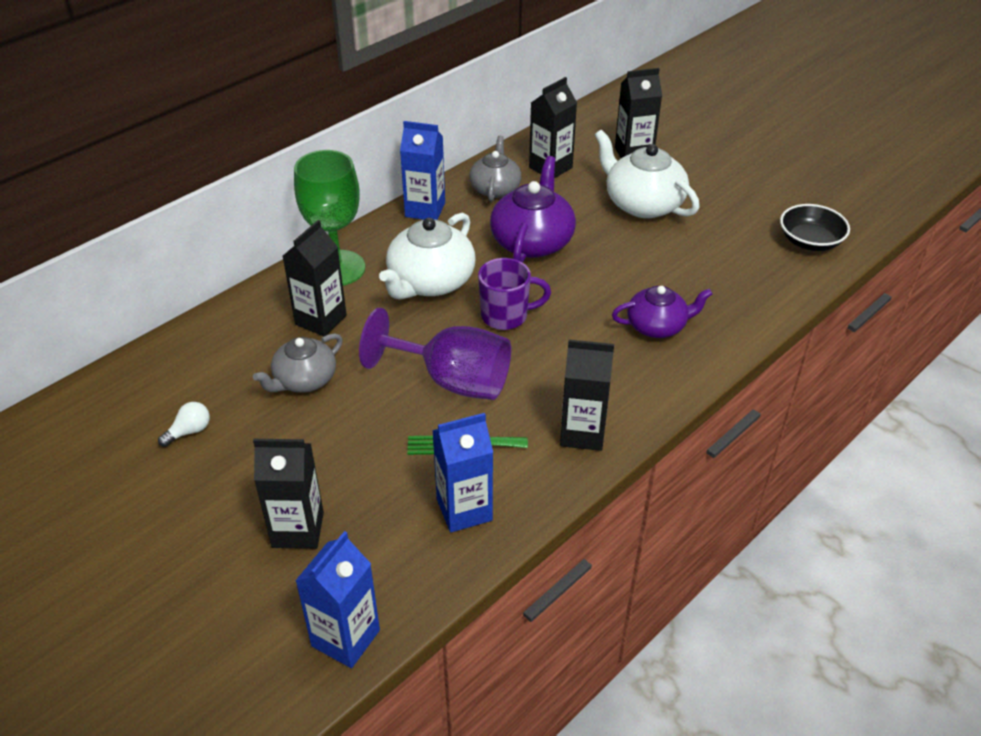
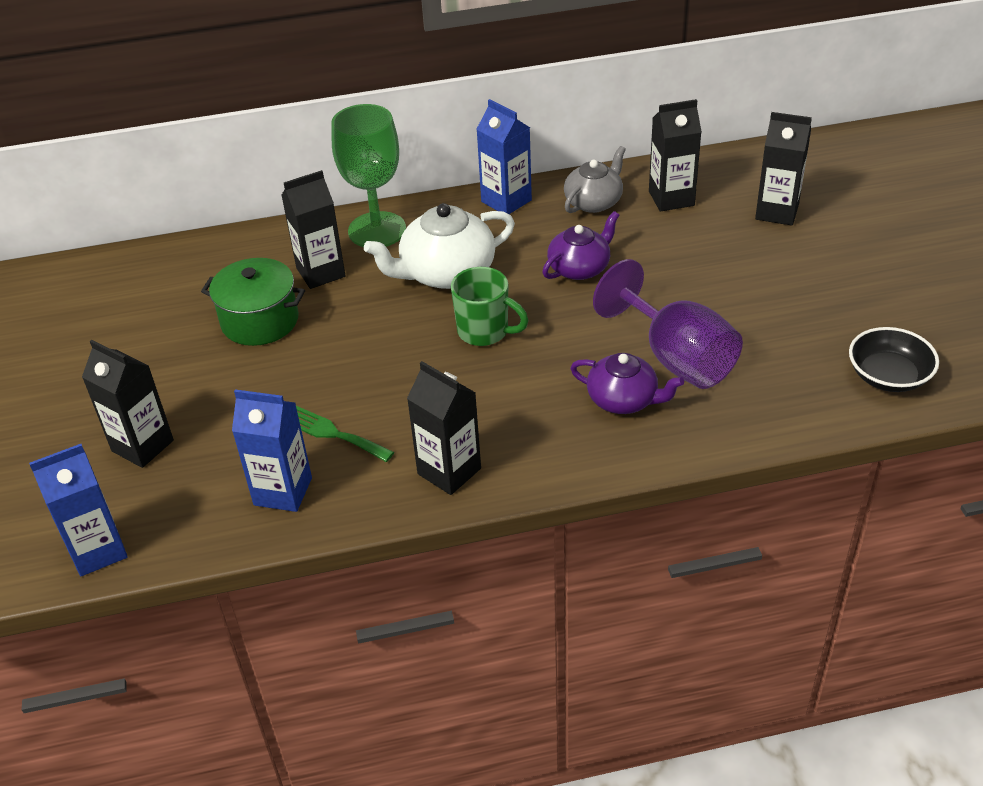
camera: 35 degrees right, 0 degrees up
(189, 431) = (137, 328): white light bulb -> none
(304, 380) = (260, 321): grey teapot -> green pot
(452, 381) = (380, 372): purple goblet -> purple goblet (676, 358)
(506, 316) = (485, 332): purple mug -> green mug
(532, 241) = (580, 268): purple teapot -> purple teapot, size x0.65
(642, 204) = (733, 268): white teapot -> none

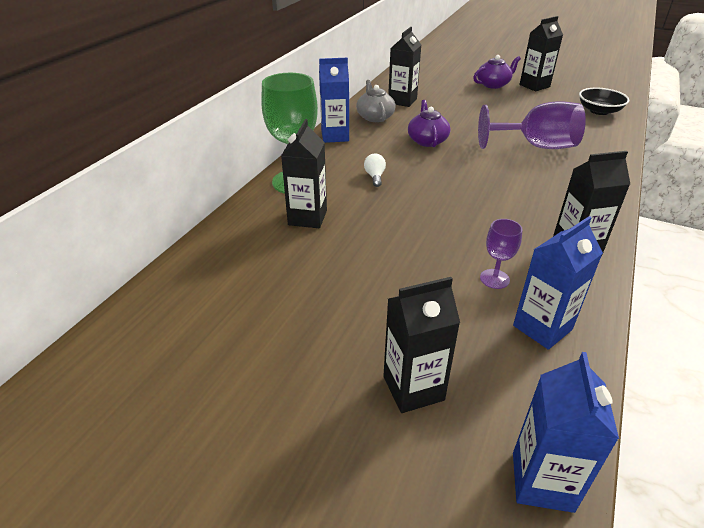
camera: 55 degrees left, 5 degrees down
(260, 321) = (325, 263): green pot -> none
(333, 433) = (494, 279): green fork -> purple goblet
(446, 273) = (375, 177): white teapot -> white light bulb
(485, 332) = (449, 186): green mug -> none
(623, 399) = (557, 171): purple teapot -> purple teapot (493, 84)
(777, 212) = (449, 87): black carton -> black carton (534, 86)

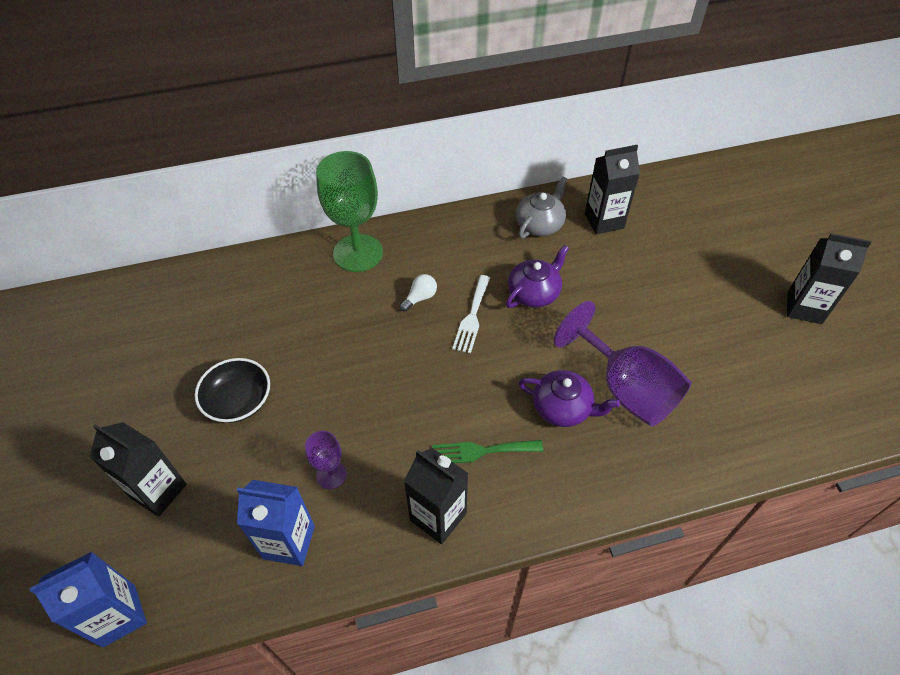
camera: 50 degrees right, 15 degrees up
(307, 217) = (311, 297): black carton -> none
(335, 136) = (466, 223): blue carton -> none
(418, 167) = (472, 317): none -> white fork
(493, 84) = (754, 269): purple teapot -> purple teapot (563, 408)
(535, 209) = (481, 451): none -> green fork
(599, 111) = (808, 407): black bowl -> black bowl (238, 401)

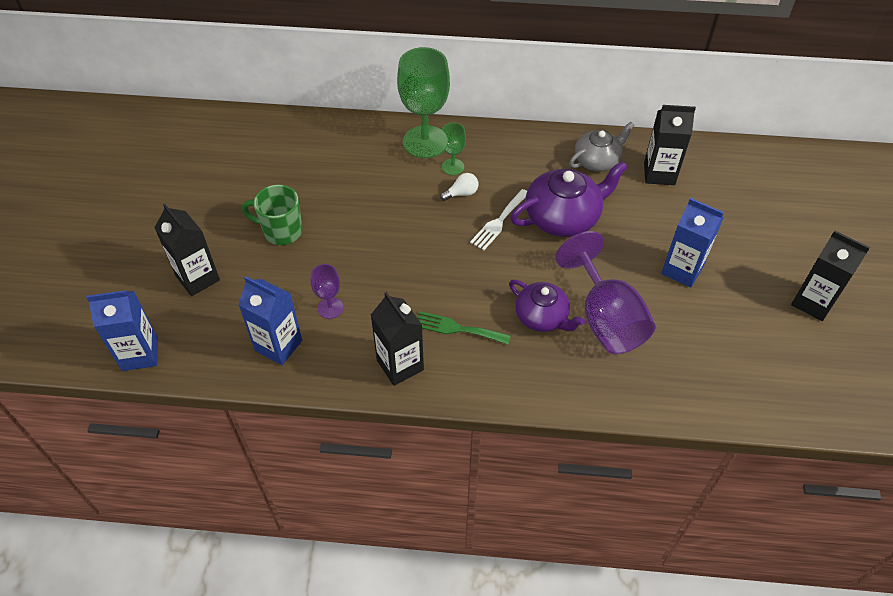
camera: 20 degrees right, 0 degrees up
(238, 401) = (281, 231): black bowl -> green mug
(398, 271) = (453, 167): none -> green goblet
(534, 292) = (563, 217): purple teapot -> purple teapot, size x1.53
(672, 312) = (682, 270): none -> blue carton

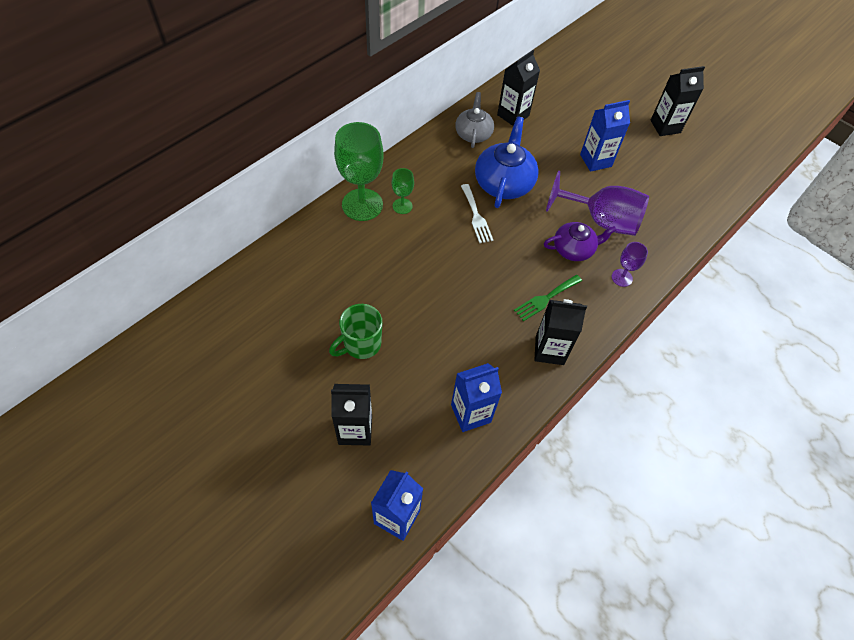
camera: 55 degrees left, 5 degrees up
(330, 308) = (464, 359): purple goblet -> purple goblet (622, 278)
(461, 193) = (431, 218): white light bulb -> none
(563, 217) = (504, 183): purple teapot -> blue teapot

